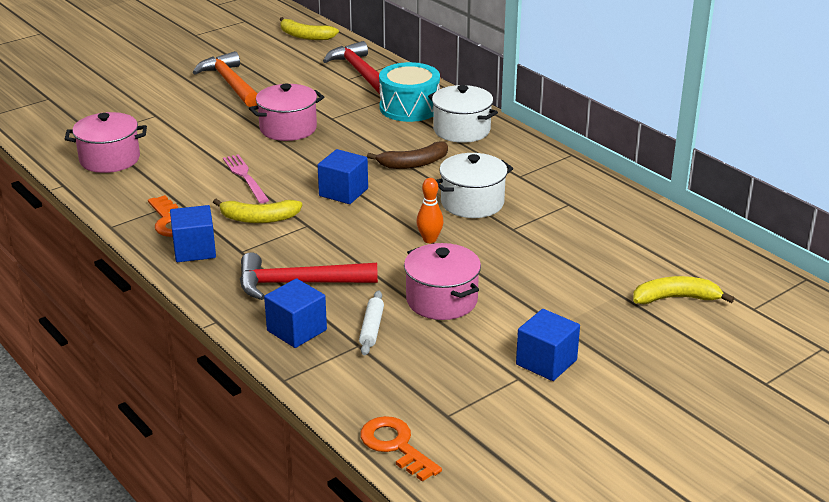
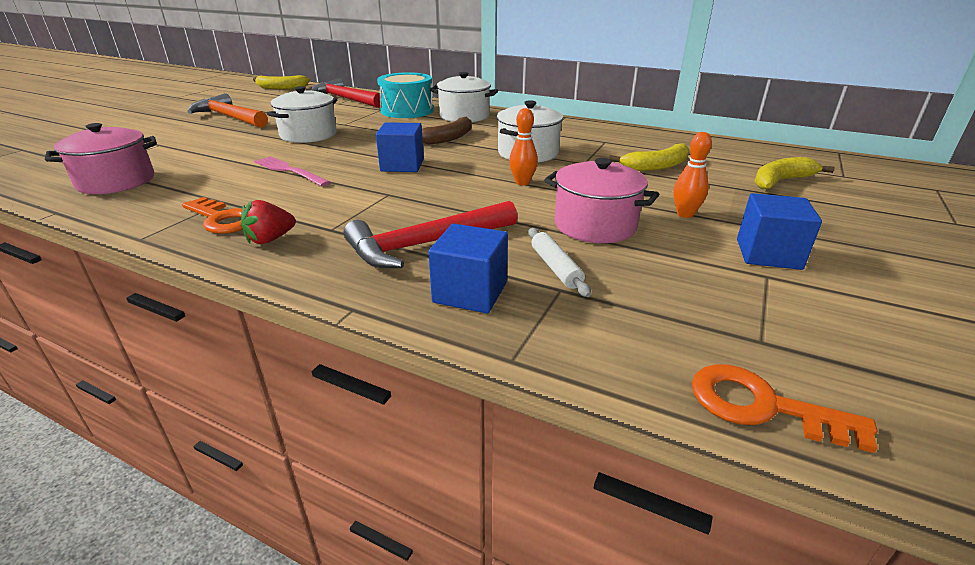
camera: 25 degrees left, 0 degrees up
(194, 250) = (270, 239): blue cube -> red strawberry
(259, 218) = (330, 198): yellow banana -> yellow banana (657, 166)
(288, 128) = (308, 135): pink pot -> white pot
(530, 309) = (685, 214): none -> orange bowling pin

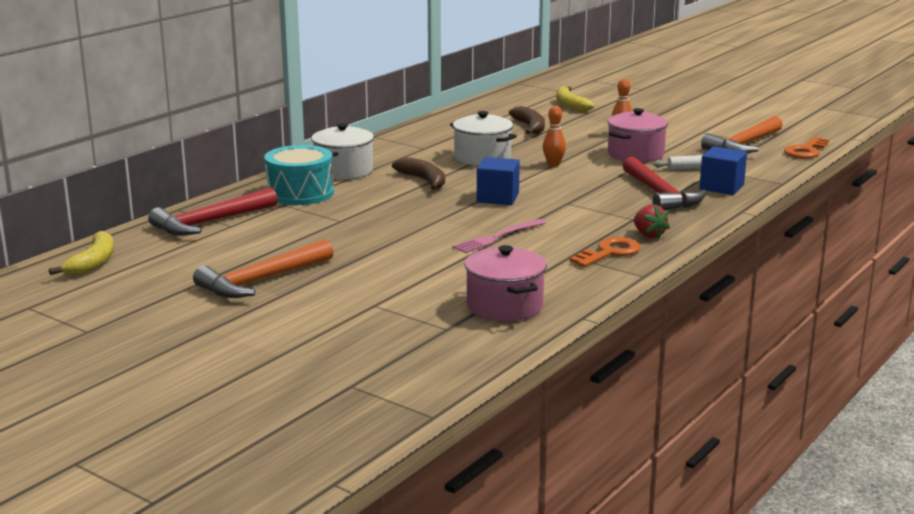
camera: 80 degrees left, 10 degrees down
(308, 135) = (376, 235): white pot -> none
(657, 166) = (530, 127): yellow banana -> brown banana
(730, 319) = (744, 145): none -> orange hammer
(768, 254) = (677, 127): blue cube -> none

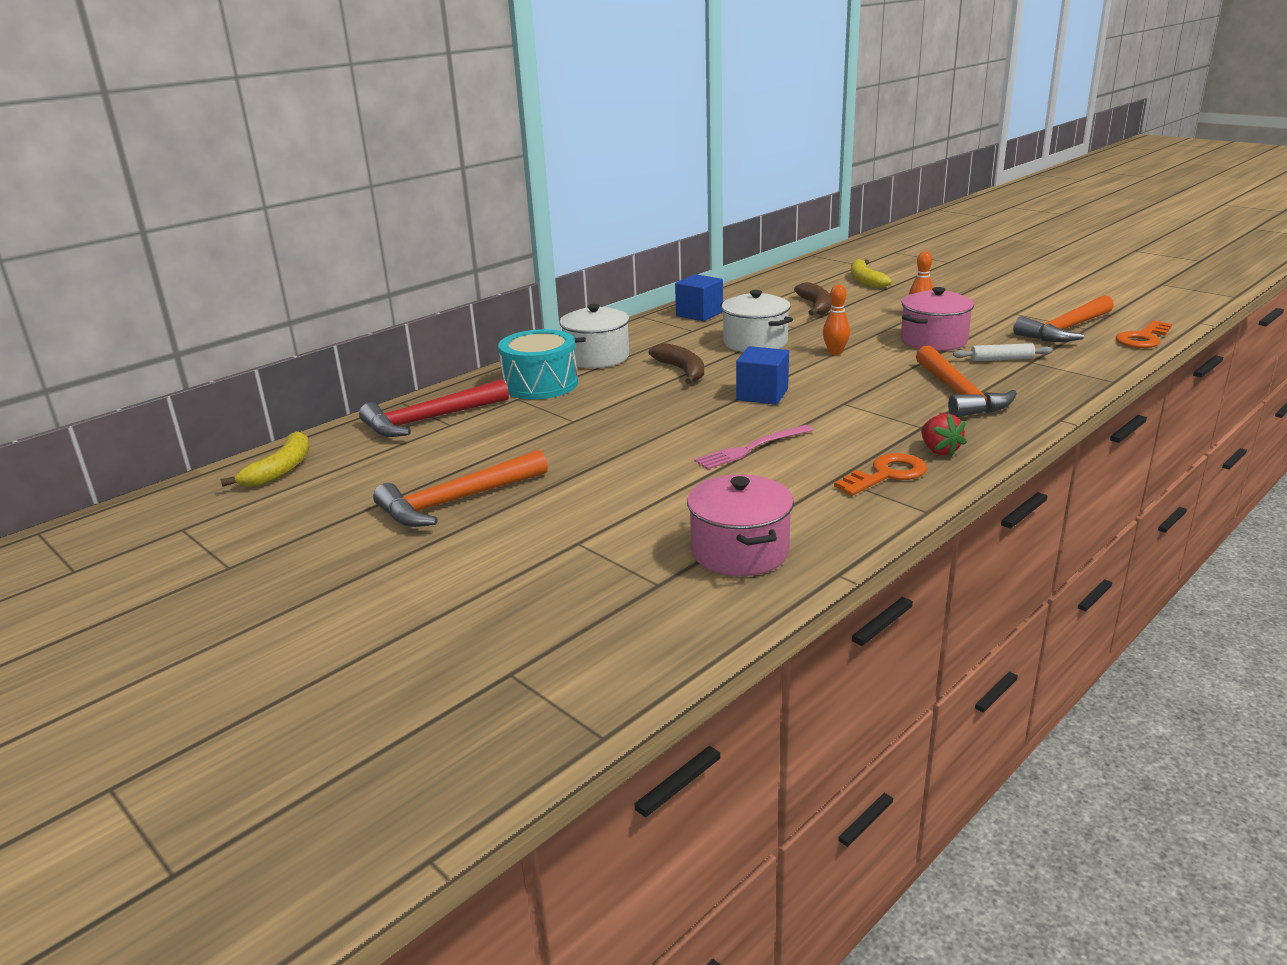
camera: 10 degrees right, 5 degrees up
(660, 194) = (958, 393): red hammer -> orange hammer
(721, 187) = (1036, 385): blue cube -> blue cube (699, 314)

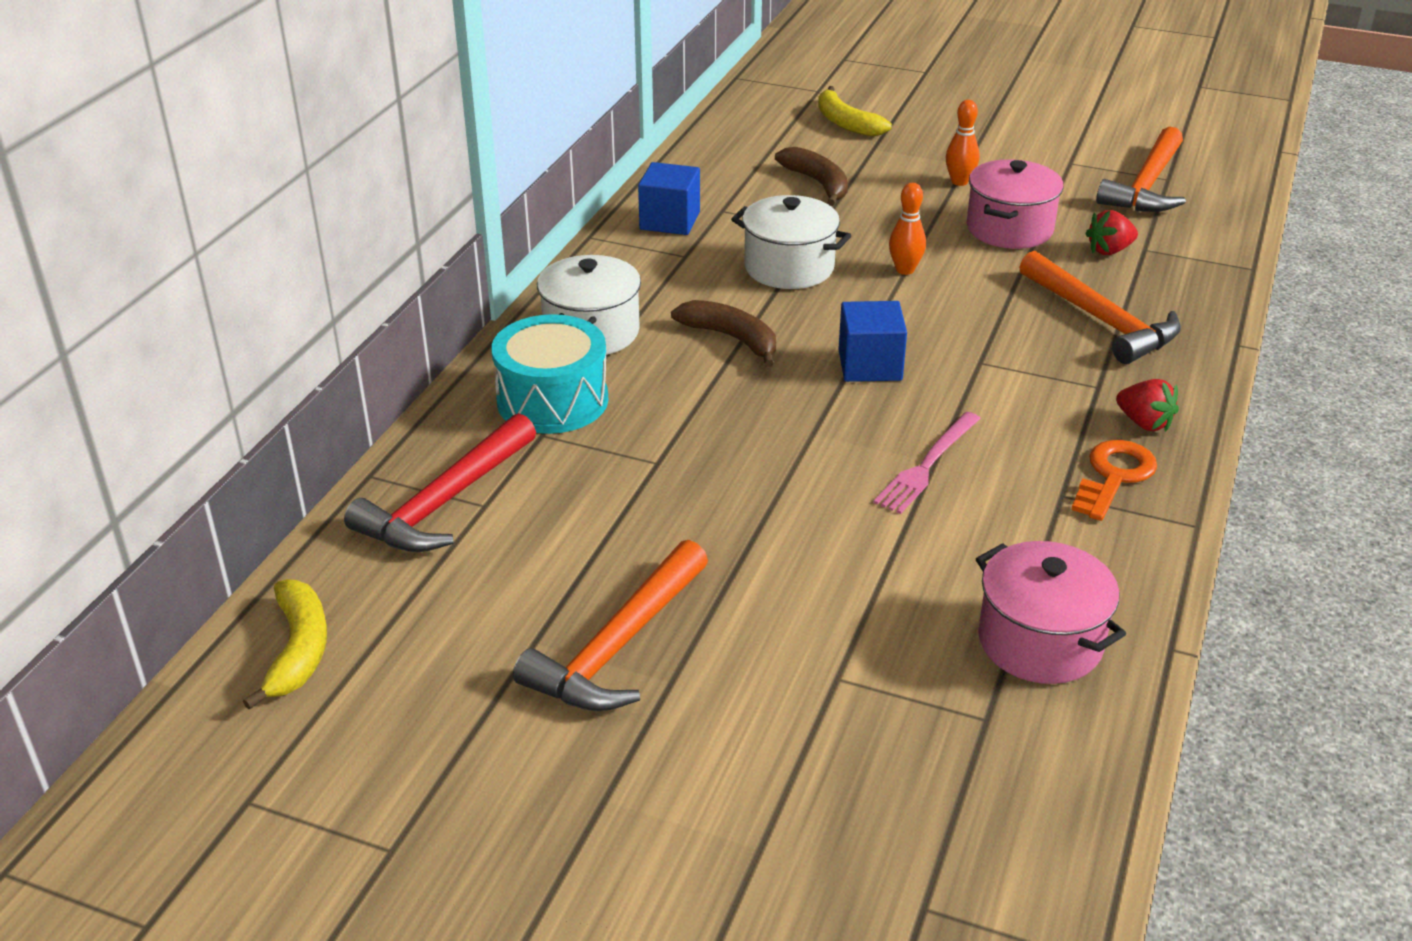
camera: 25 degrees left, 10 degrees up
(1001, 359) = (1109, 250): white rolling pin -> red strawberry
(1143, 338) = (1239, 189): orange key -> none

